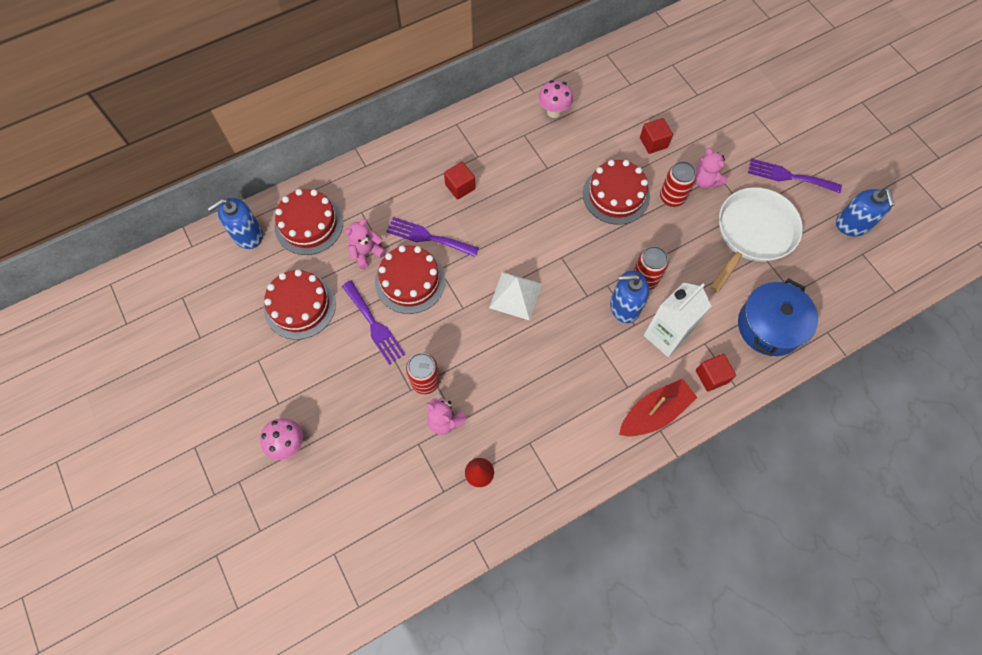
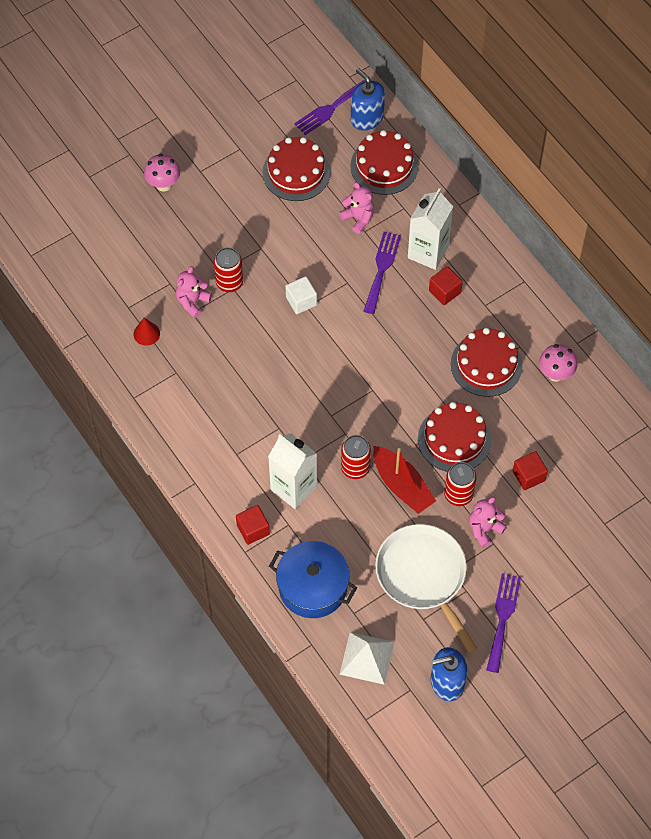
camera: 85 degrees right, 5 degrees down
(374, 325) = (282, 234): purple fork -> purple fork (331, 108)
(410, 281) = (331, 259): red cake -> red cake (486, 364)
(414, 196) = (428, 252): none -> white carton
(456, 313) = (301, 301): none -> white cube
(515, 295) = (324, 351): white pyramid -> white pyramid (367, 658)
(625, 306) = (322, 450): blue soap dispenser -> none
(654, 413) = (212, 478): red boat -> red boat (402, 485)
(753, 233) = (423, 576): white pan -> white pan turned 150 degrees counterclockwise

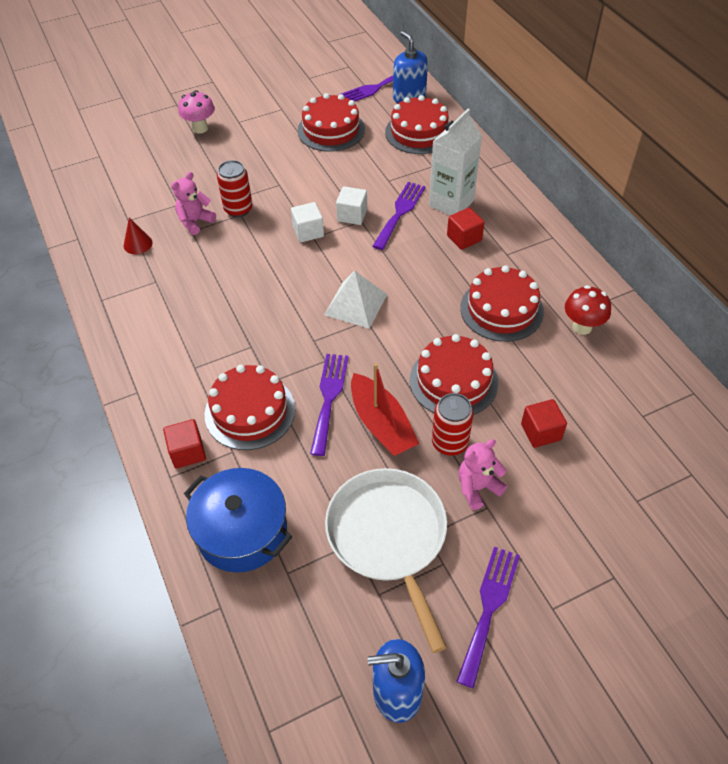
camera: 10 degrees right, 10 degrees down
(293, 488) = (250, 411): white carton -> red cake
(338, 277) = (352, 215): none -> white cube
(355, 468) = (329, 398): red can -> purple fork
(358, 218) = (384, 170): pink teddy bear -> none
(367, 658) = (290, 638): white pyramid -> white pyramid (355, 304)
(555, 374) = (582, 327): pink mushroom -> red mushroom

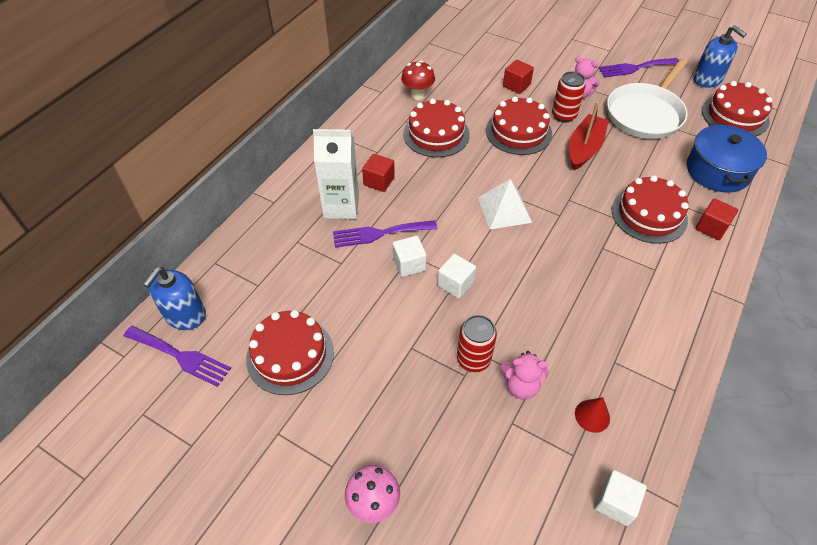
camera: 125 degrees left, 0 degrees up
(84, 221) = (615, 503): none -> white cube
(329, 398) = (594, 181): purple fork -> none
(419, 132) = (248, 276): red cake -> red cake (735, 115)

